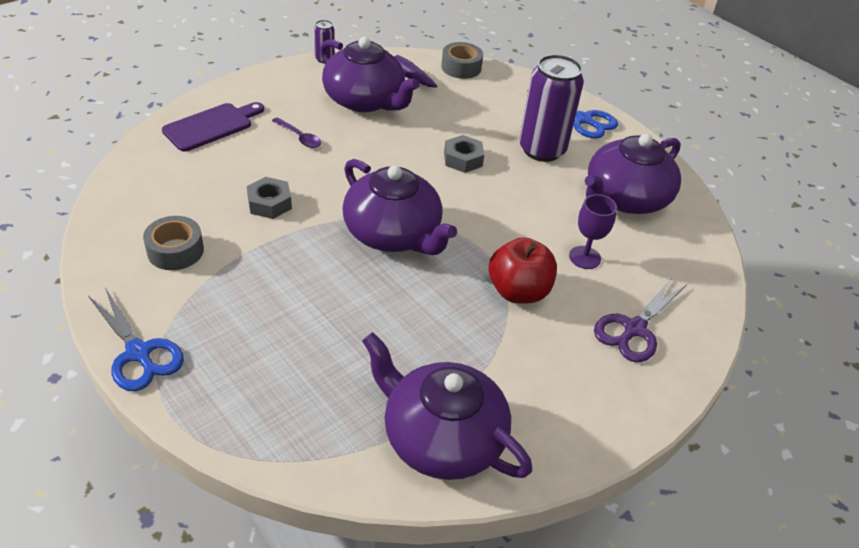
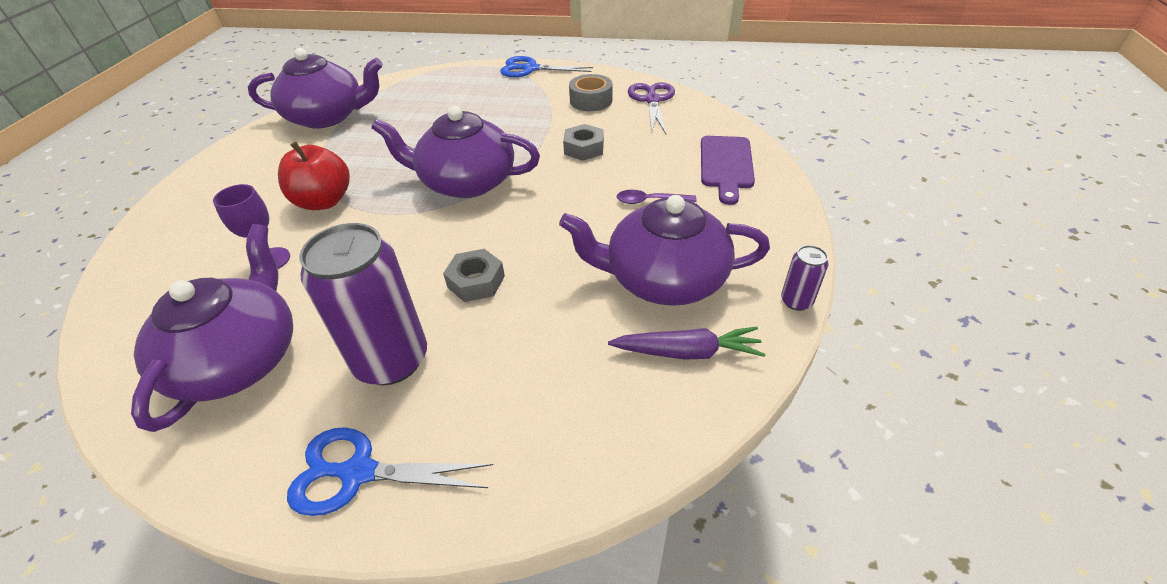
camera: 145 degrees right, 0 degrees up
(461, 67) = (639, 438): grey tape -> none
(634, 329) = (201, 229): purple scissors -> purple scissors (652, 100)

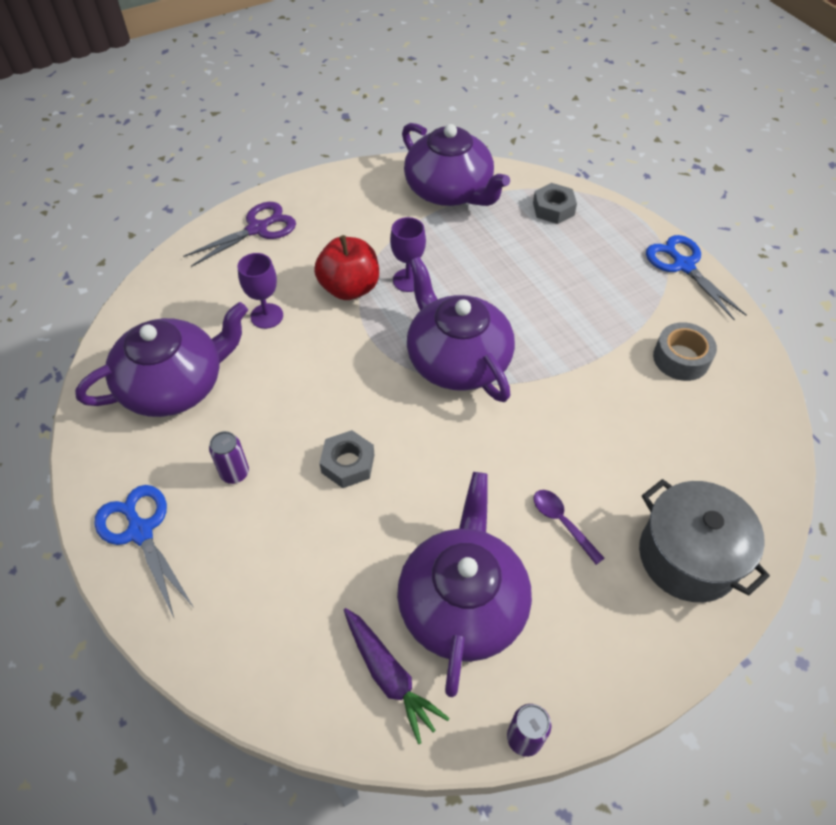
camera: 50 degrees right, 10 degrees up
(366, 170) = (408, 280): none -> purple goblet
(391, 360) = (235, 473): purple can -> purple can, size x0.45
(584, 148) = (592, 411): grey nut -> grey nut (553, 209)
(652, 100) = (742, 412): purple scissors -> purple scissors (257, 229)
(663, 279) = (462, 603): purple teapot -> purple teapot turned 45 degrees clockwise
(726, 165) = (688, 556): purple cutting board -> grey pot

